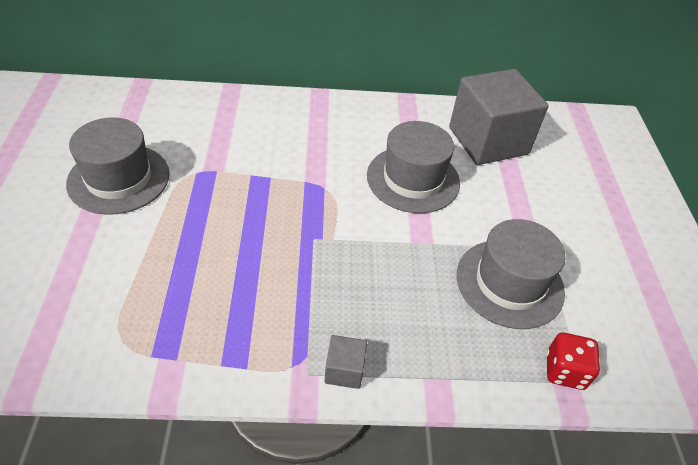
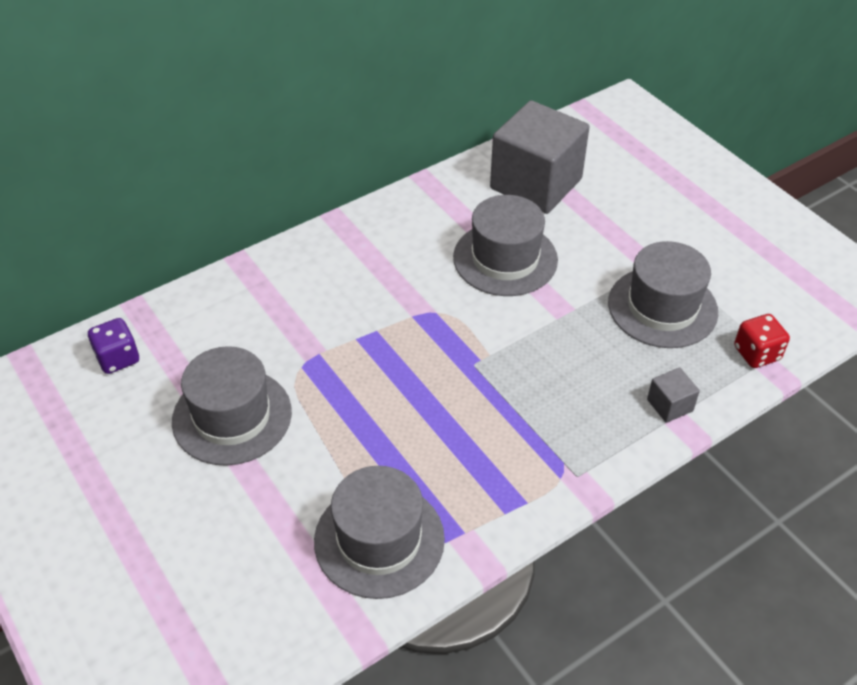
camera: 30 degrees left, 0 degrees up
(97, 107) = (118, 358): none -> purple dice
(113, 322) = (379, 540): none -> grey hat
(344, 370) = (602, 455): grey cube -> grey cube (670, 405)

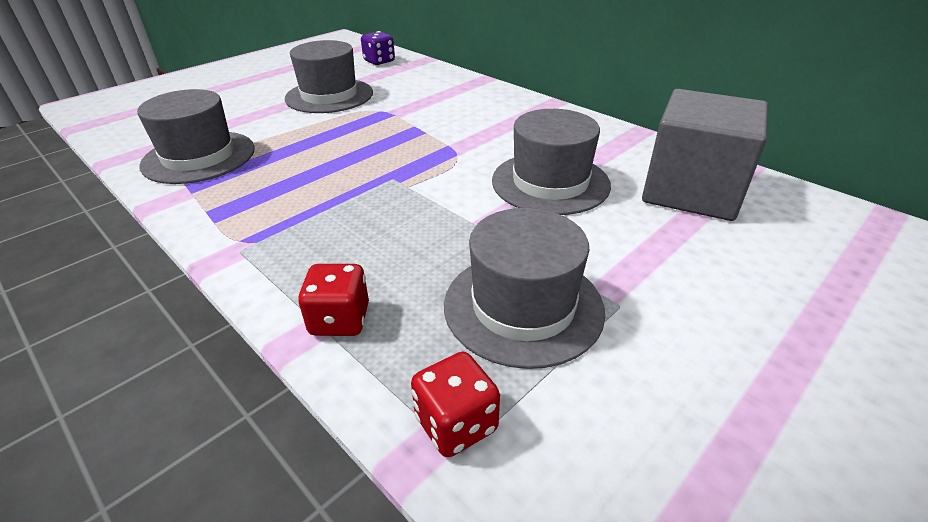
camera: 80 degrees right, 10 degrees down
(670, 405) = (340, 320): grey cube -> red dice

